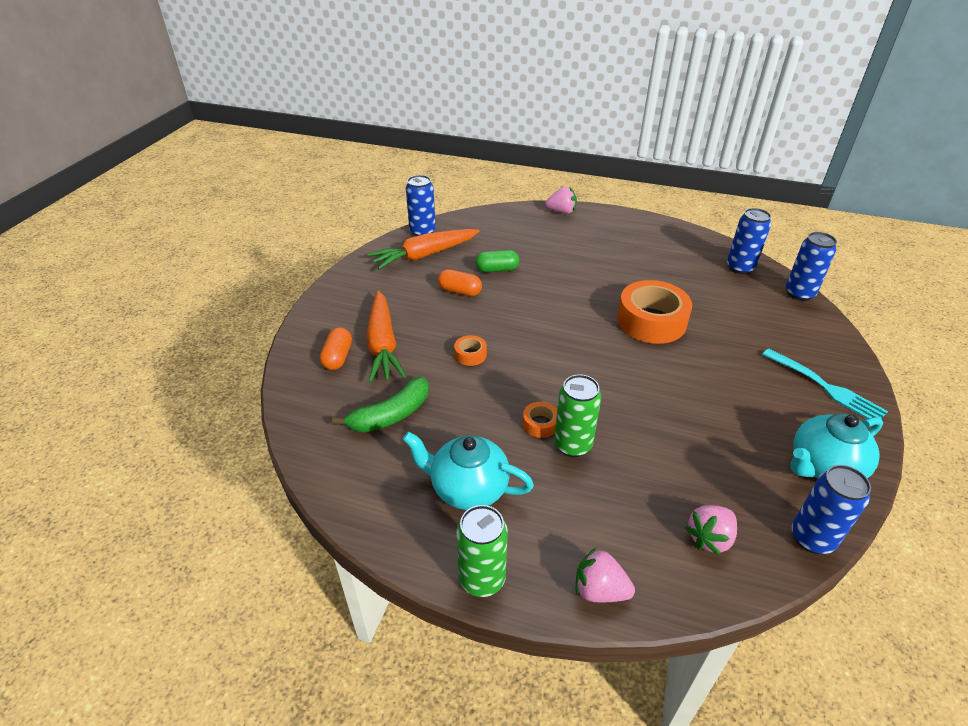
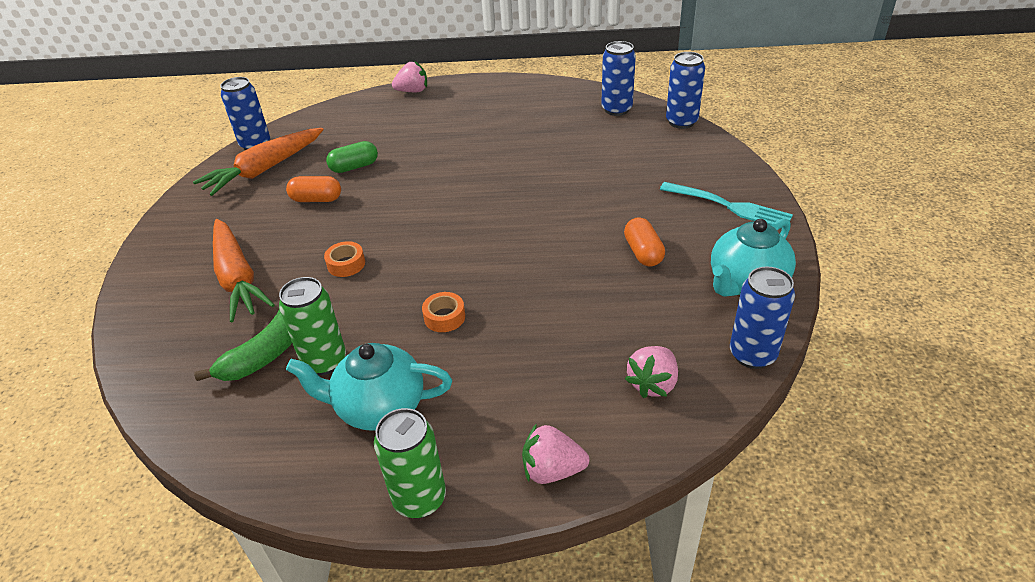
camera: 15 degrees left, 0 degrees up
(338, 357) = (185, 305): orange capsule -> orange capsule (643, 252)
(572, 445) = (486, 329): green can -> green can (325, 361)
(651, 321) = (538, 183): orange tape -> none

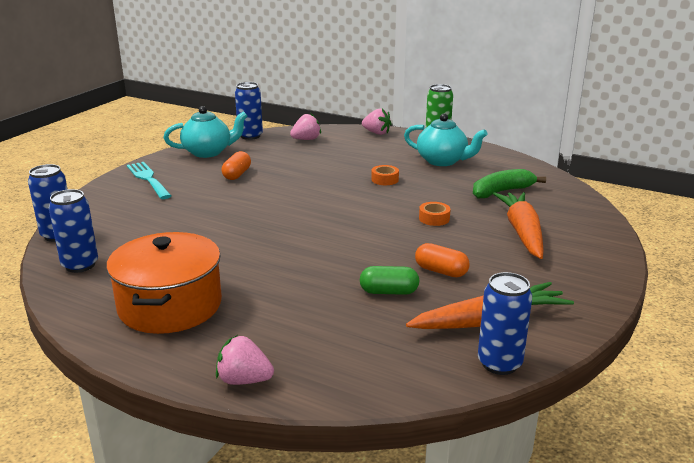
camera: 155 degrees left, 15 degrees down
(325, 361) = (466, 180): green can -> none
(508, 108) = (170, 305): none -> orange pot

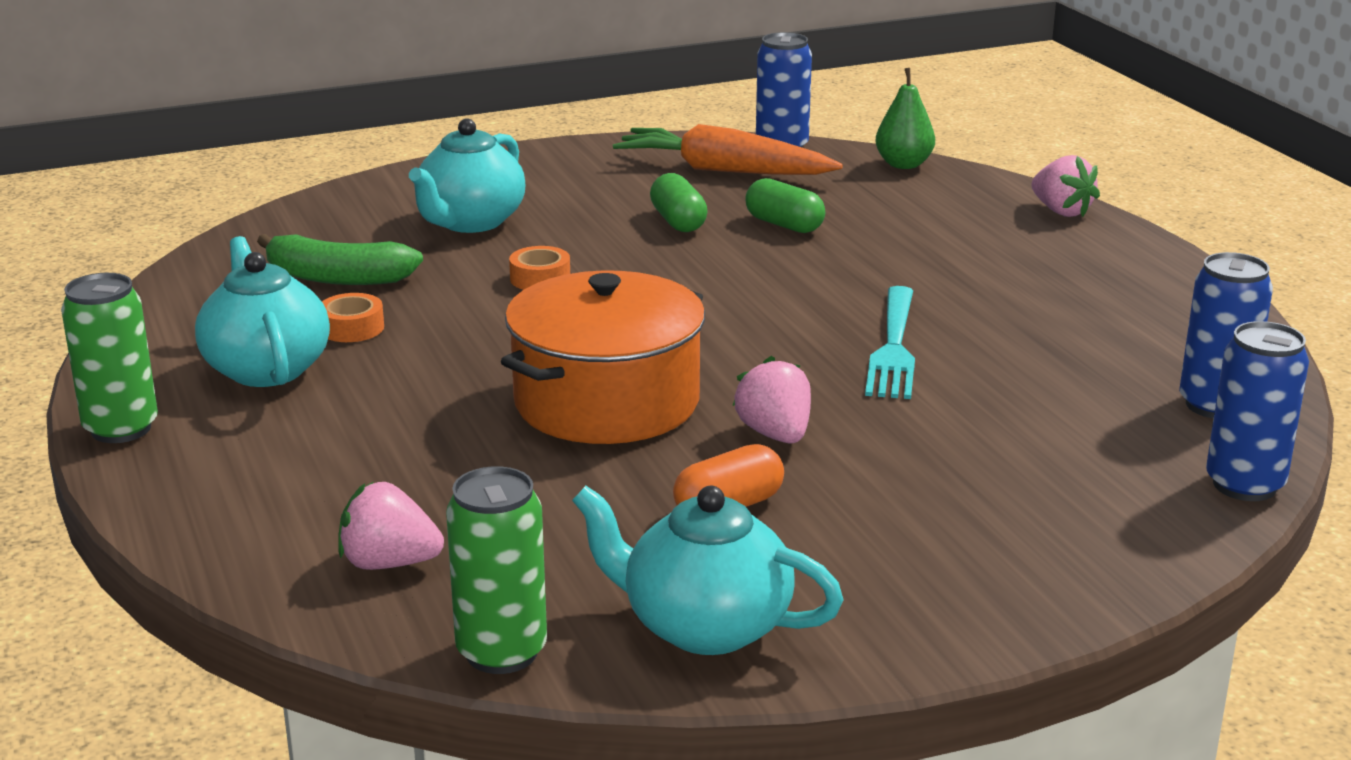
camera: 140 degrees left, 0 degrees up
(148, 179) = (954, 581): turquoise fork -> turquoise fork (893, 348)
(170, 305) = (1095, 300): orange pot -> orange pot (607, 402)
(250, 136) = (501, 652): blue can -> green can
(376, 133) = (188, 509): pink strawberry -> pink strawberry (775, 434)
(385, 179) = (462, 371): orange tape -> orange tape (352, 328)
(400, 385) = (903, 164): none -> green pear
(441, 271) = (678, 221): orange capsule -> green capsule
(522, 232) = (470, 222): orange carrot -> turquoise teapot

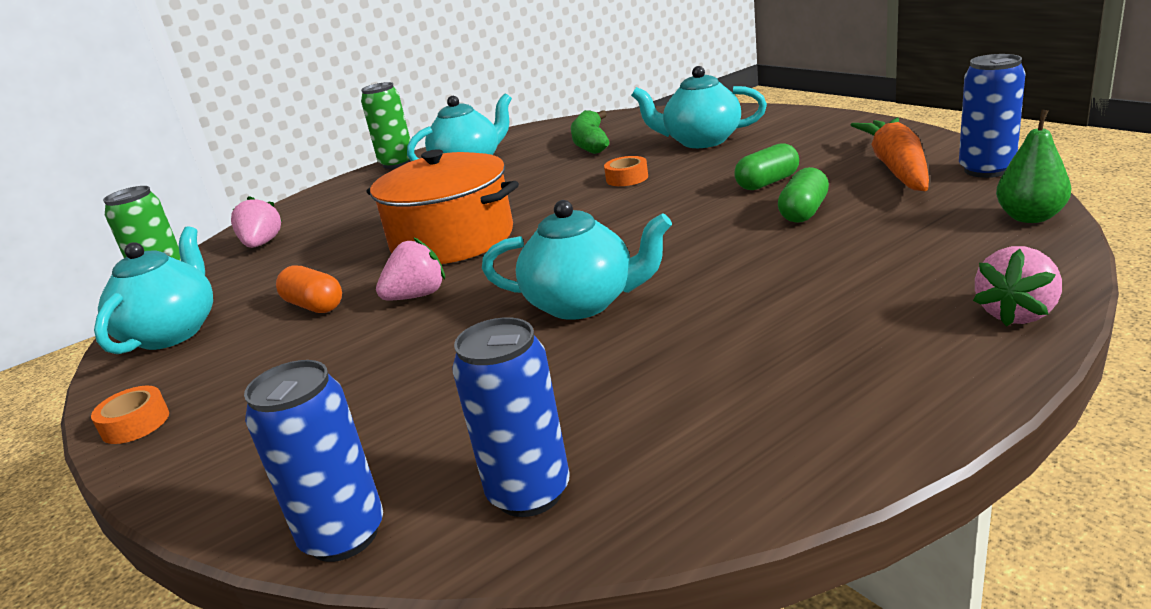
camera: 80 degrees right, 0 degrees up
(352, 328) = (526, 164): orange tape -> orange tape (135, 424)
(893, 348) = (583, 303): turquoise fork -> turquoise teapot

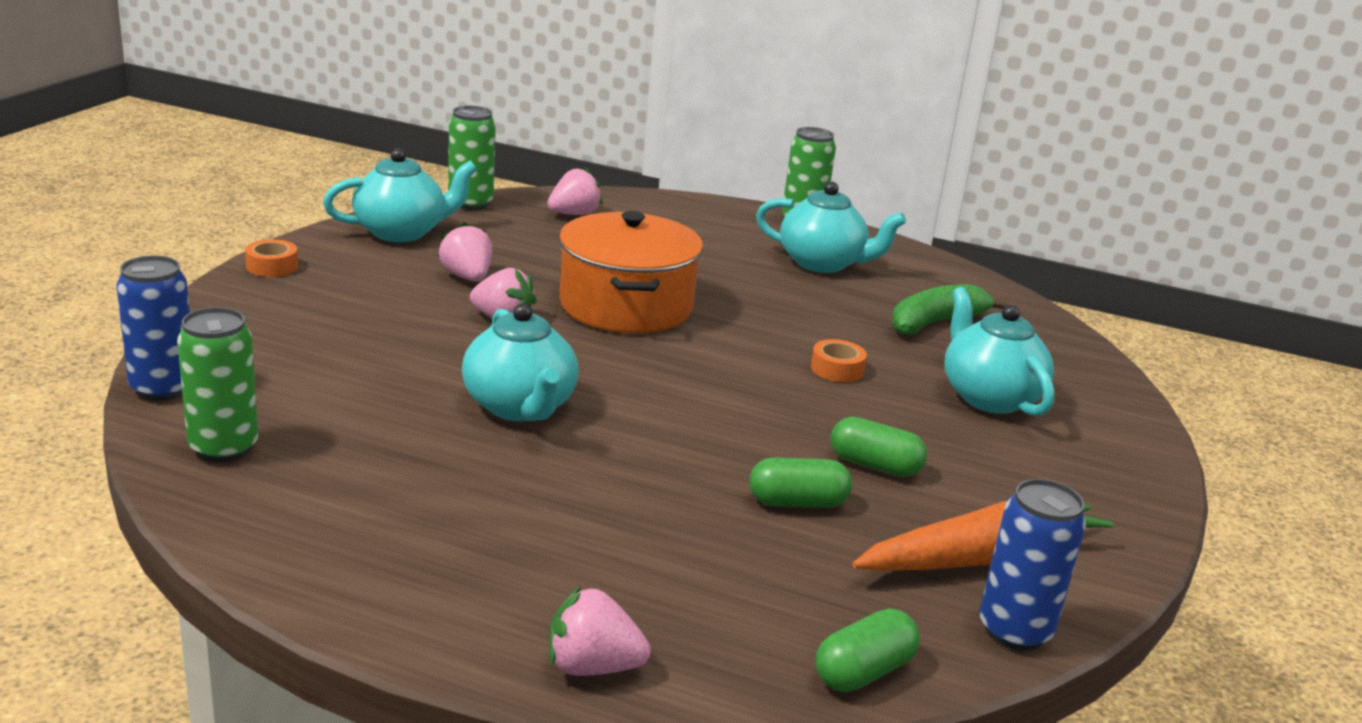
camera: 50 degrees right, 0 degrees up
(314, 306) = (467, 277): orange capsule -> pink strawberry
(529, 493) = (224, 448): blue can -> green can
(1030, 217) = (863, 671): green pear -> green capsule

